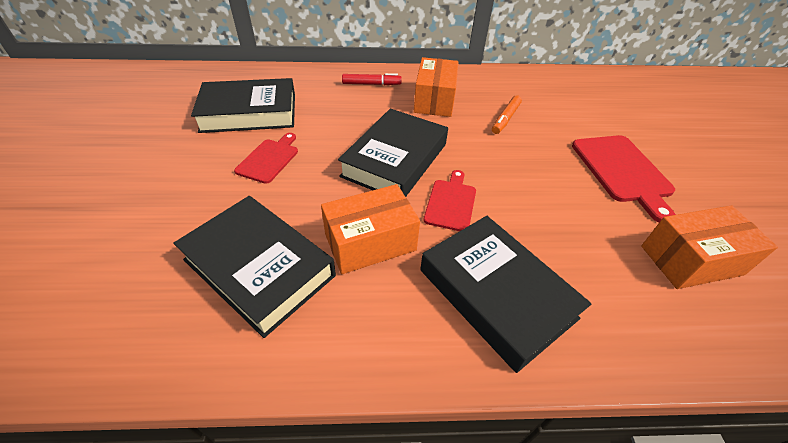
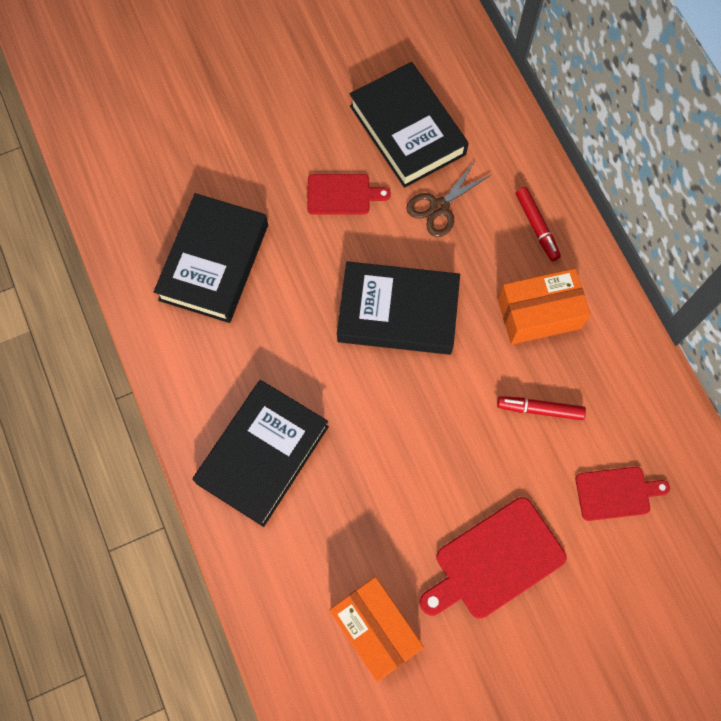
camera: 70 degrees right, 25 degrees up
(324, 116) = (439, 207): none -> brown scissors
(370, 242) = (275, 334): orange box -> none
(451, 202) = (357, 387): red cutting board -> red cutting board (616, 493)
(505, 119) = (540, 409): orange marker -> red marker

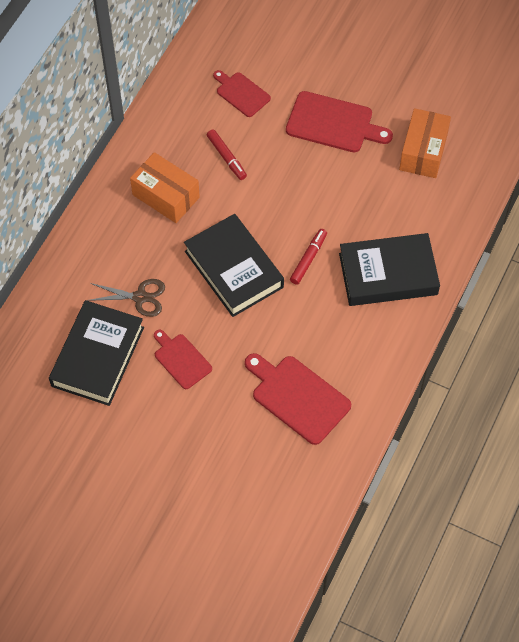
camera: 130 degrees left, 10 degrees down
(214, 262) = (297, 397): black book -> red cutting board
(536, 227) = (106, 235): red marker -> red marker (308, 259)

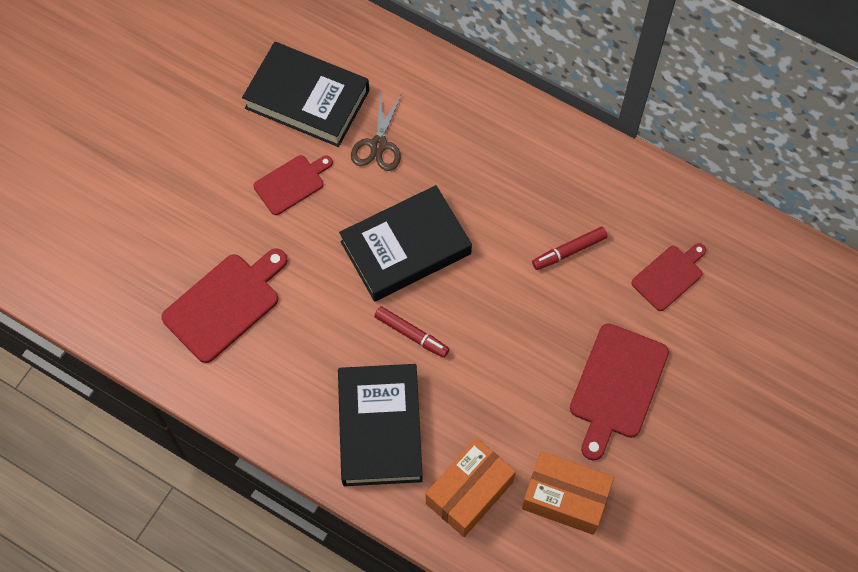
camera: 95 degrees right, 5 degrees up
(166, 196) = (516, 179): orange box -> orange box (469, 492)

